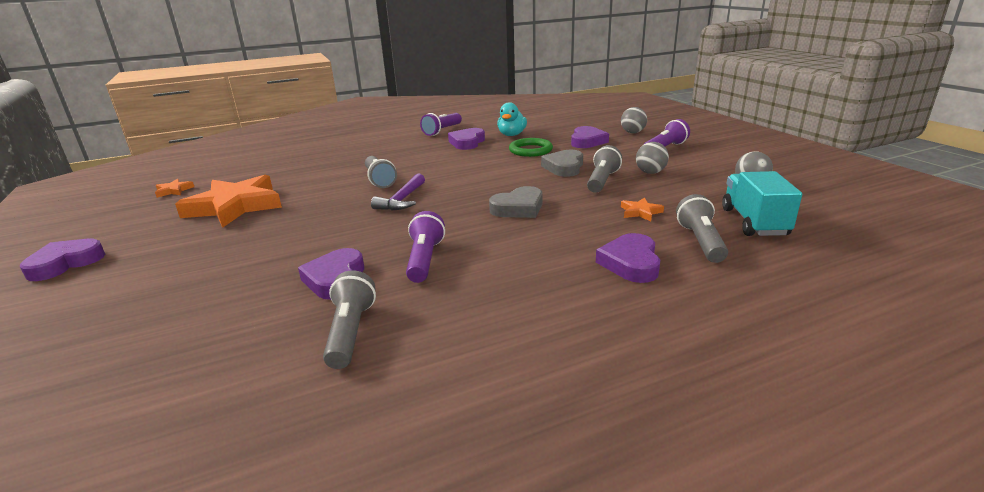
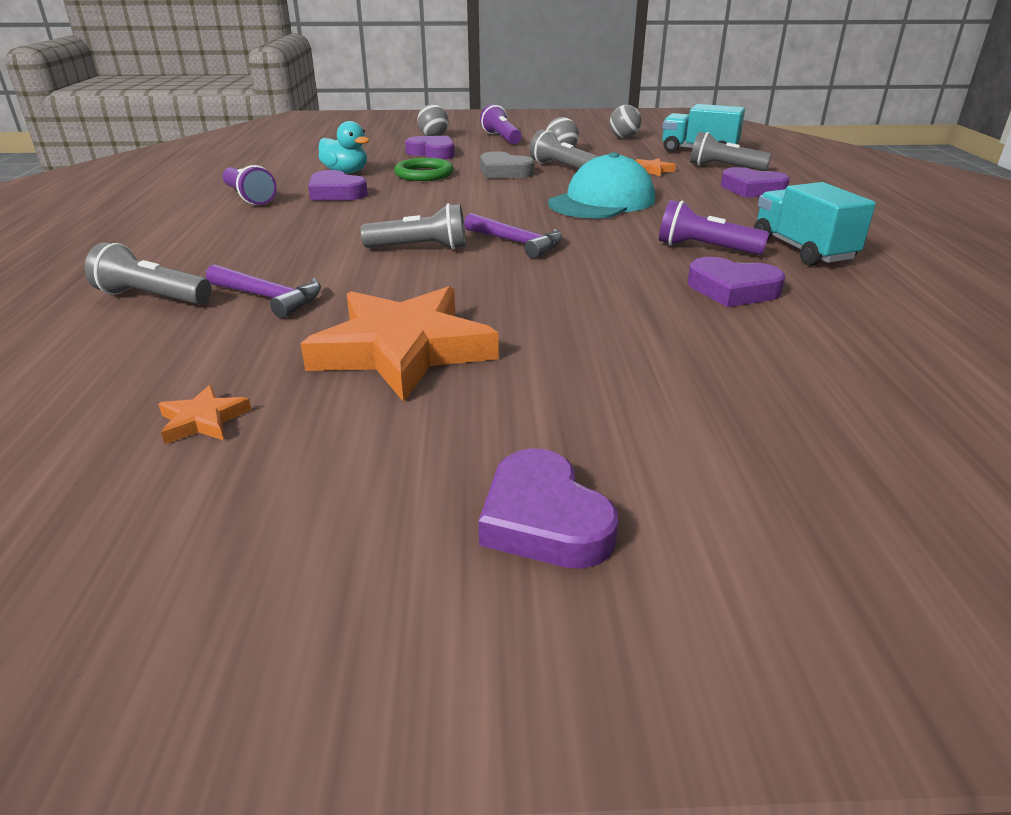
camera: 70 degrees left, 5 degrees up
(296, 169) = (269, 298): none -> purple hammer
(350, 332) = (852, 289): grey flashlight -> grey flashlight (152, 297)
(446, 302) = (802, 250): none -> turquoise truck
(518, 208) = (602, 201): grey heart -> turquoise cap

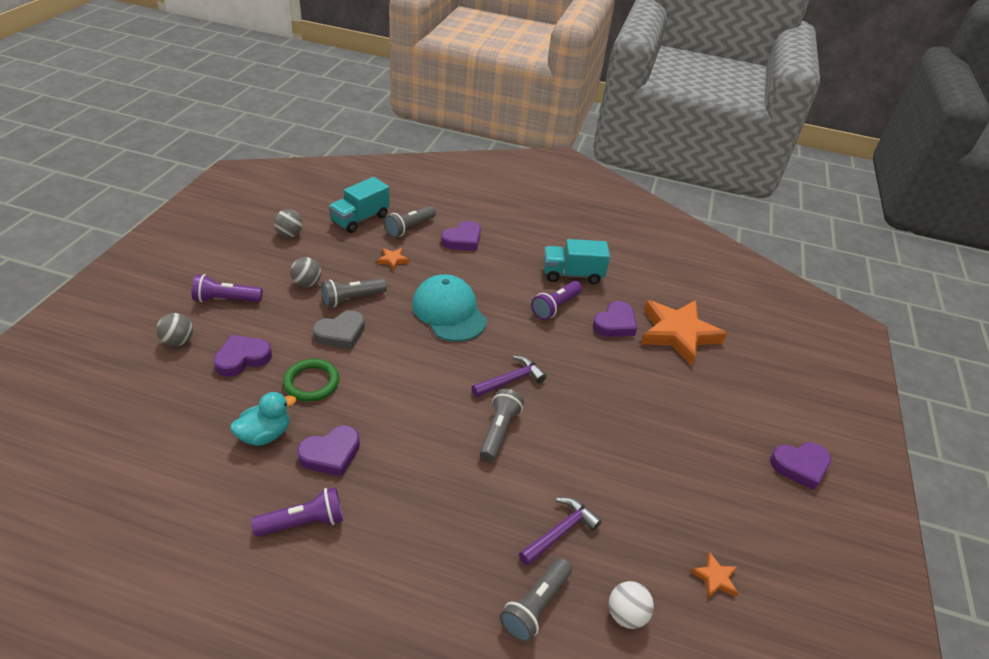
camera: 75 degrees left, 10 degrees up
(135, 352) = (626, 614): none -> white ball
(403, 350) = (653, 476): orange star -> orange star (678, 333)

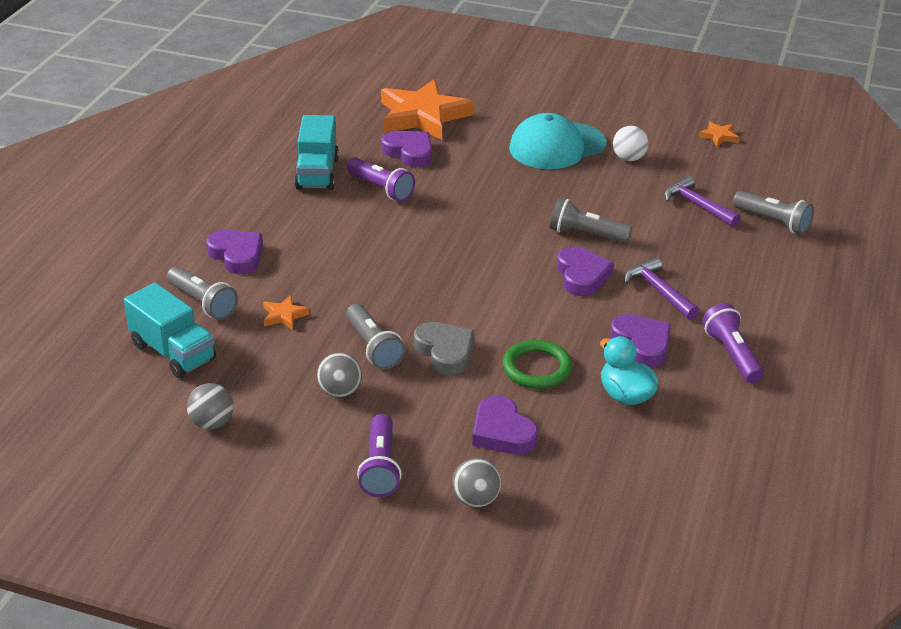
camera: 85 degrees left, 5 degrees down
(449, 312) = (395, 266): turquoise cap -> turquoise cap (557, 146)
(511, 380) = (510, 225): purple hammer -> purple hammer (659, 291)
(626, 614) = (765, 180): white ball -> white ball (628, 158)
(800, 466) = (593, 80): purple heart -> purple heart (582, 276)

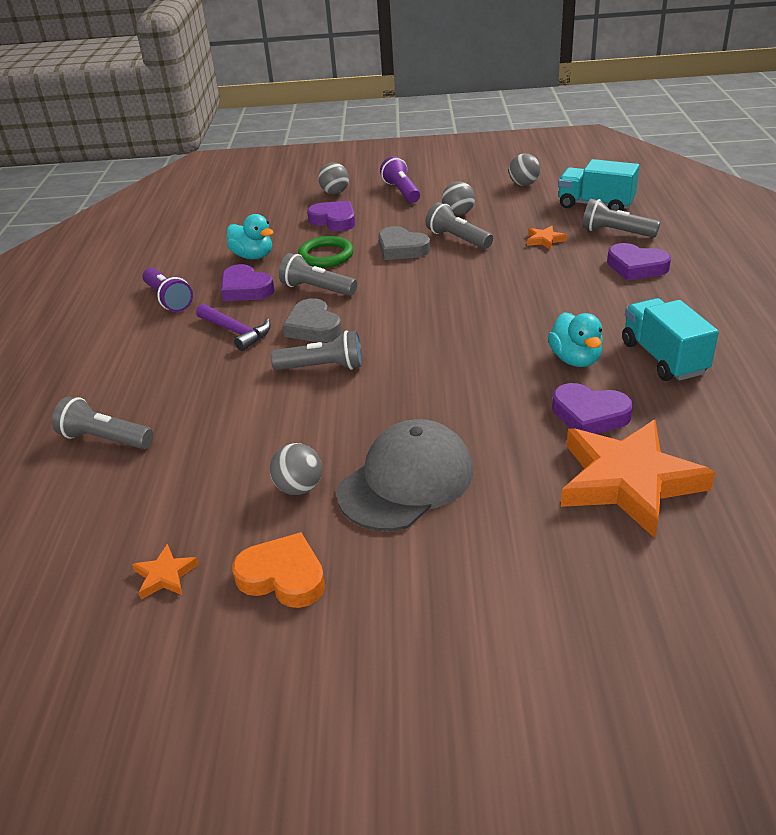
camera: 165 degrees right, 0 degrees up
(381, 189) = (575, 359): purple flashlight -> turquoise duck
(557, 146) = (406, 481): turquoise cap -> grey cap
(563, 320) = (317, 289): none -> grey flashlight
(582, 276) = (313, 327): purple heart -> grey heart
(628, 158) = (299, 488): white ball -> grey ball
(648, 121) = (283, 576): none -> orange heart
(697, 205) = (199, 437): purple hammer -> none

